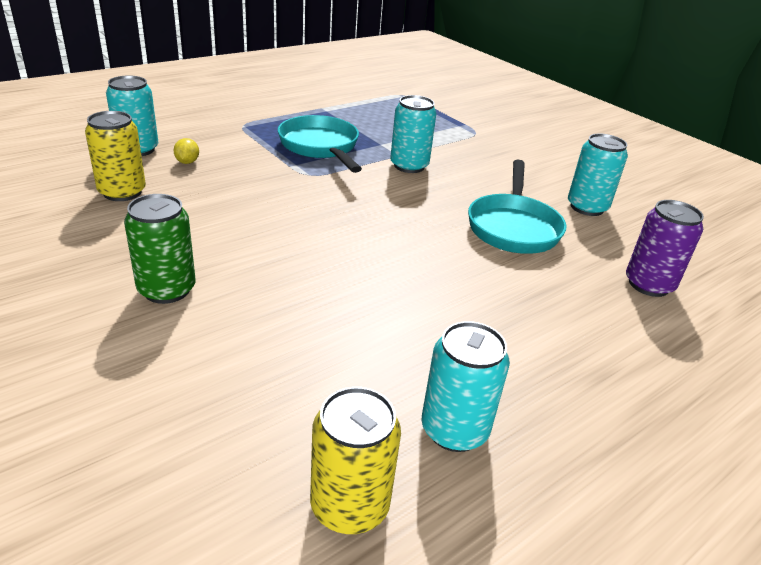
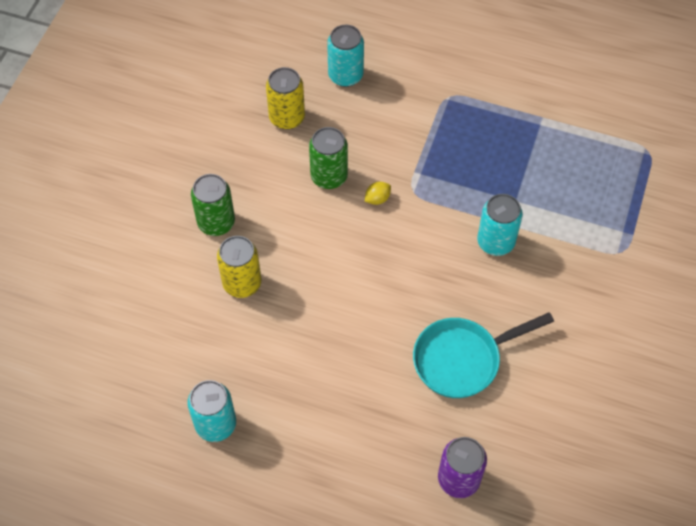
camera: 60 degrees right, 25 degrees up
(187, 162) = (357, 114): yellow lemon -> yellow lemon (377, 199)
(227, 202) = (329, 176): none -> green can
(320, 147) = (465, 168): turquoise pan -> none
(349, 505) = (137, 405): yellow can -> yellow can (242, 283)
(587, 207) = (550, 397): turquoise can -> none

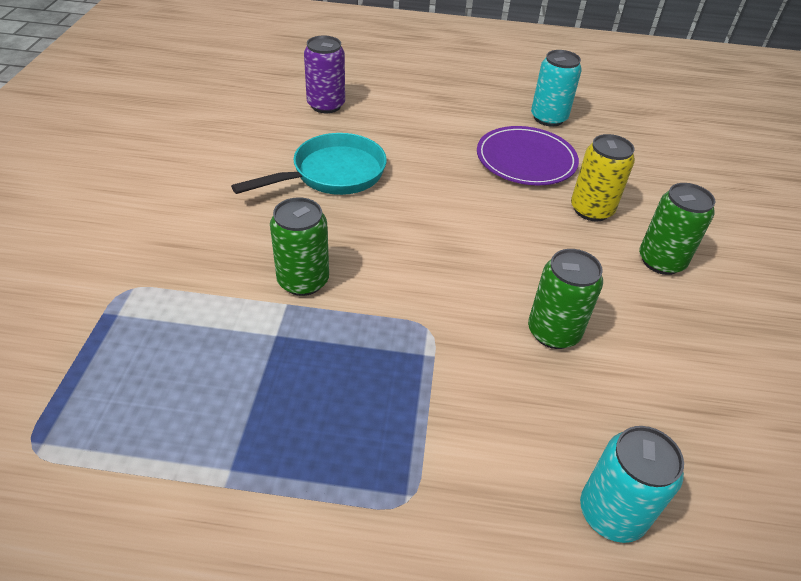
camera: 165 degrees right, 15 degrees down
(271, 357) = (526, 159): none -> purple plate
(287, 118) = (663, 412): yellow can -> none
(377, 199) = (475, 312): yellow lemon -> none
(495, 242) = (303, 281): turquoise can -> green can

